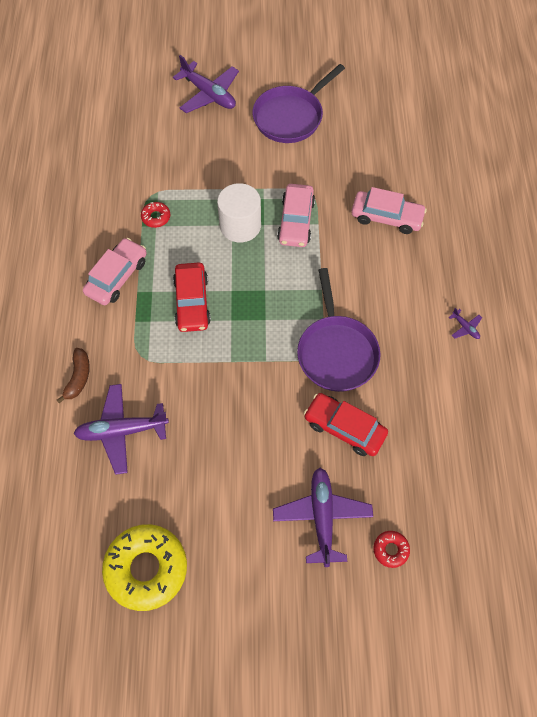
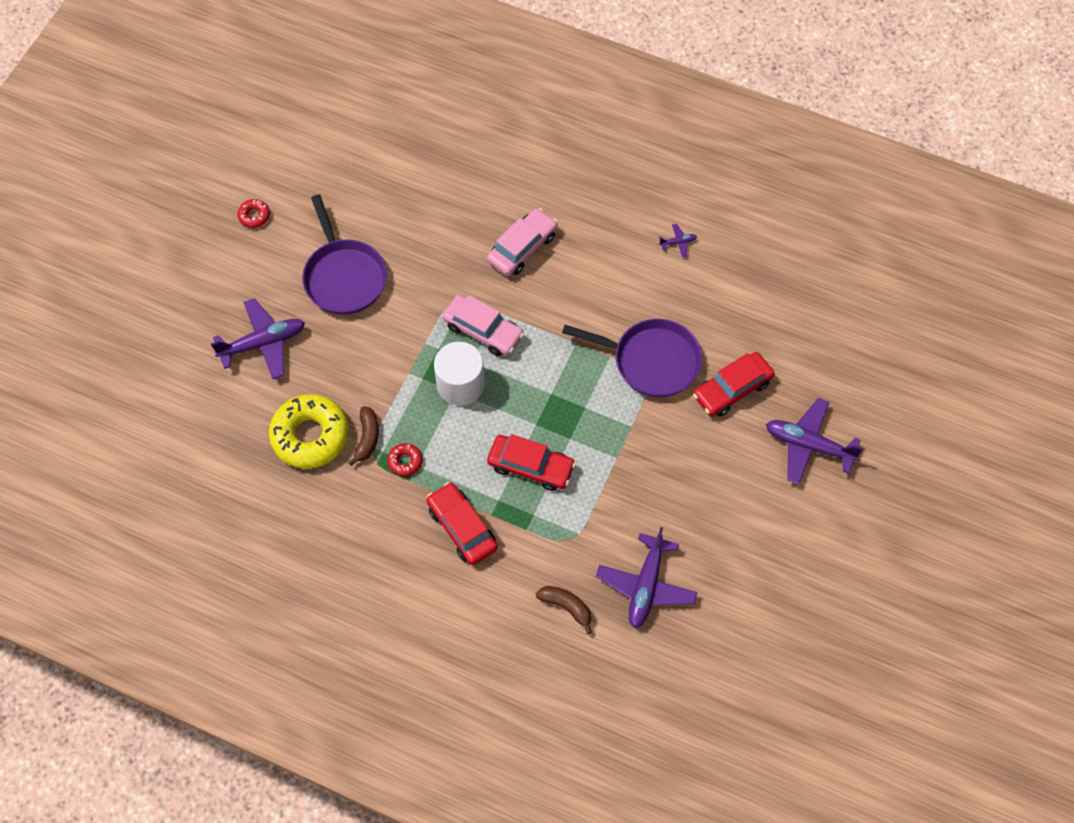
camera: 65 degrees left, 0 degrees up
(117, 277) = (462, 528): pink car -> red car
(146, 569) = (795, 613): yellow donut -> yellow donut (310, 436)
(164, 186) = (367, 438): none -> brown banana
(390, 550) = (860, 404): red donut -> red donut (254, 216)

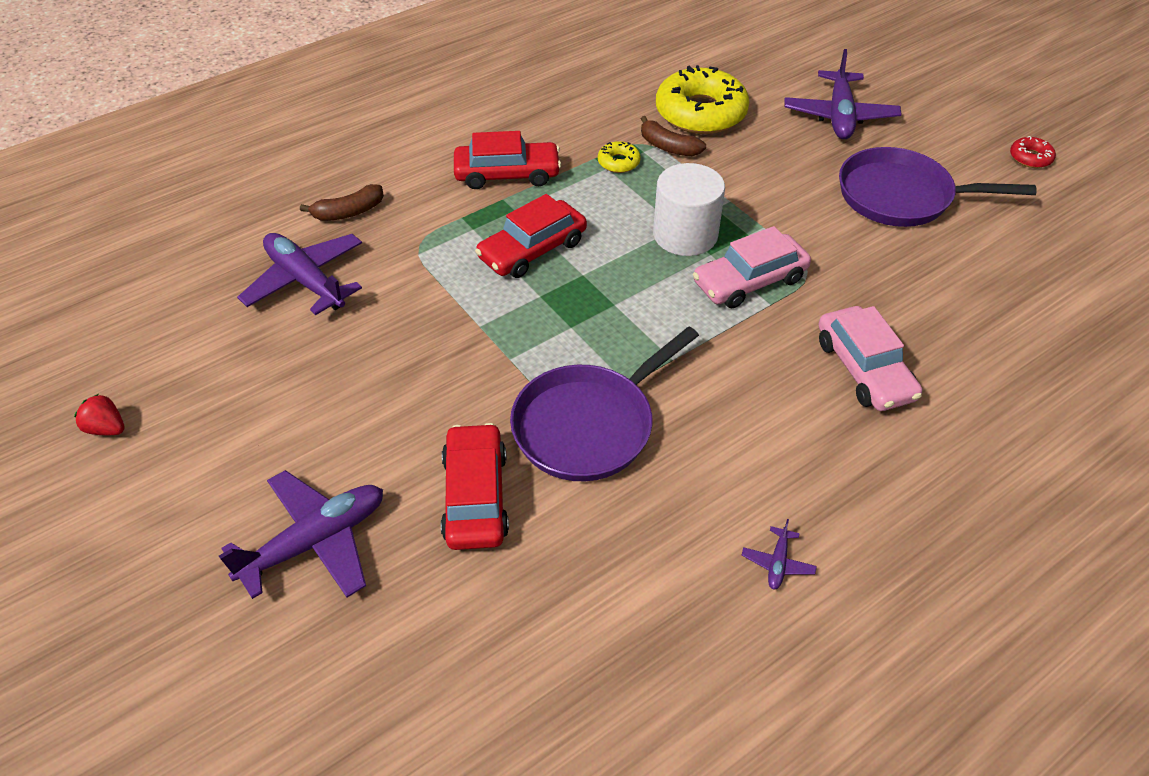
camera: 120 degrees right, 15 degrees down
(405, 461) = (618, 162): red donut -> yellow donut
(823, 607) = (106, 428): none -> red strawberry

